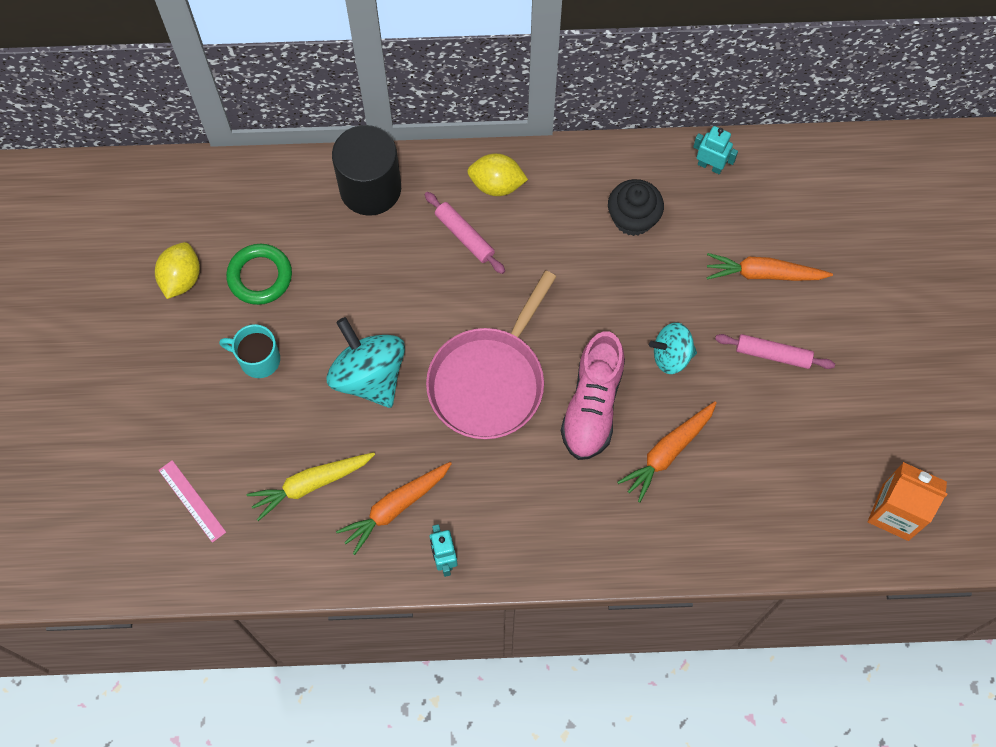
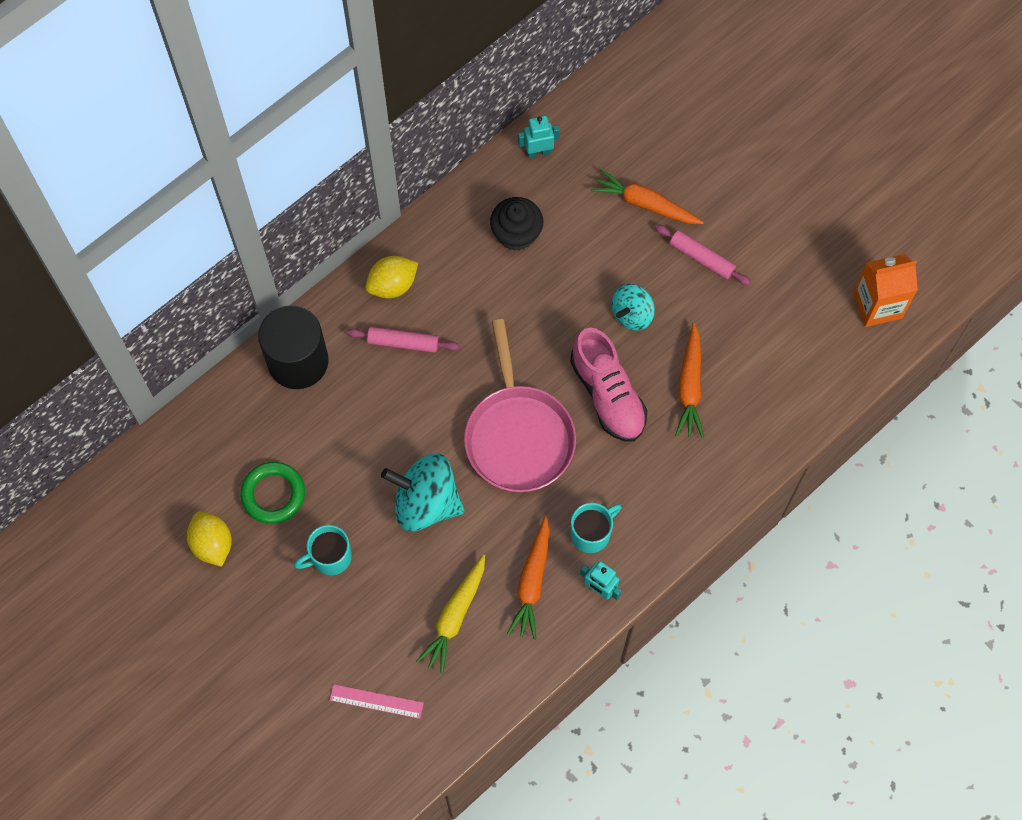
camera: 40 degrees left, 0 degrees up
(478, 507) = (591, 533): none -> turquoise mug
(763, 274) = (645, 204): orange carrot -> orange carrot turned 60 degrees clockwise
(773, 354) = (701, 258): pink rolling pin -> pink rolling pin turned 60 degrees clockwise

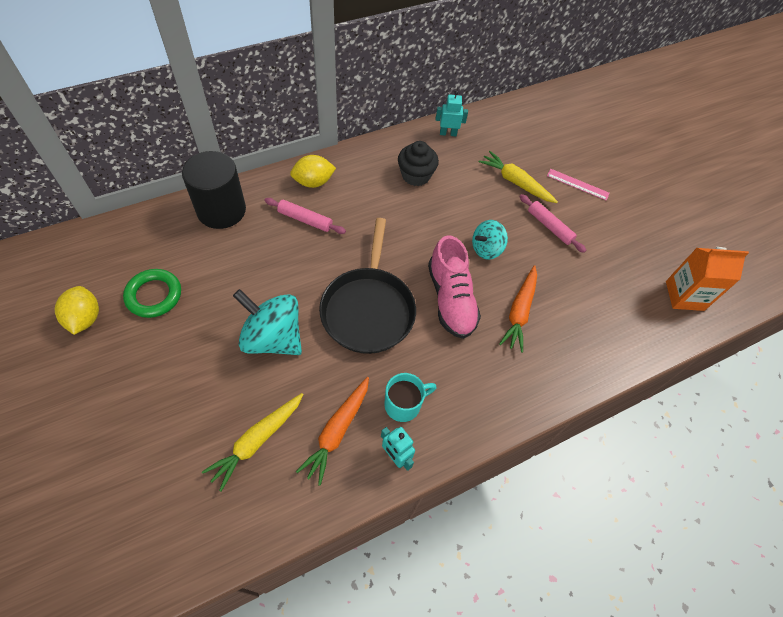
camera: 10 degrees right, 10 degrees down
(330, 557) = (174, 357): turquoise mug -> none
(376, 701) = (151, 499): pink ruler -> pink ruler (577, 184)
(518, 436) = (368, 309): pink pan -> black pan
(645, 204) = (515, 182): orange carrot -> yellow carrot

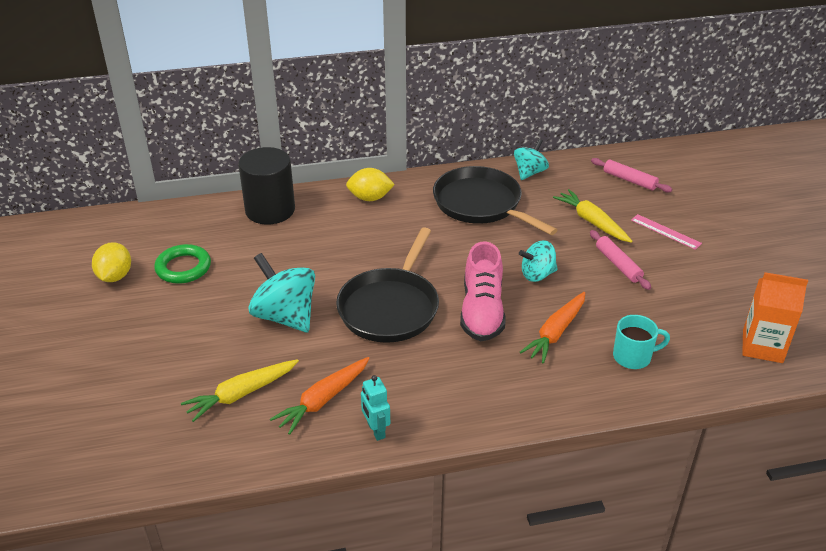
camera: 20 degrees right, 20 degrees down
(305, 219) = (350, 227): pink rolling pin -> pink rolling pin (629, 180)
(404, 404) = (400, 390): turquoise mug -> turquoise mug (633, 357)
(415, 175) = (481, 204): black cupcake -> black pan
(448, 133) = (529, 172): turquoise robot -> turquoise spinning top

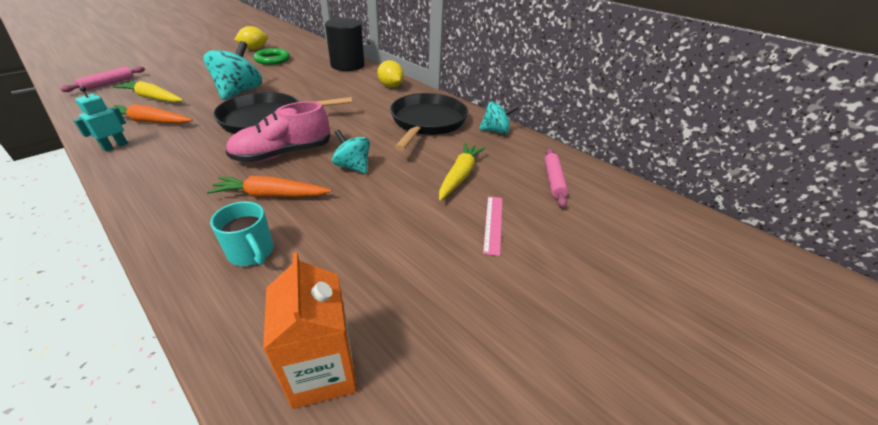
camera: 55 degrees right, 0 degrees up
(618, 264) = (406, 206): pink rolling pin -> pink rolling pin (108, 84)

